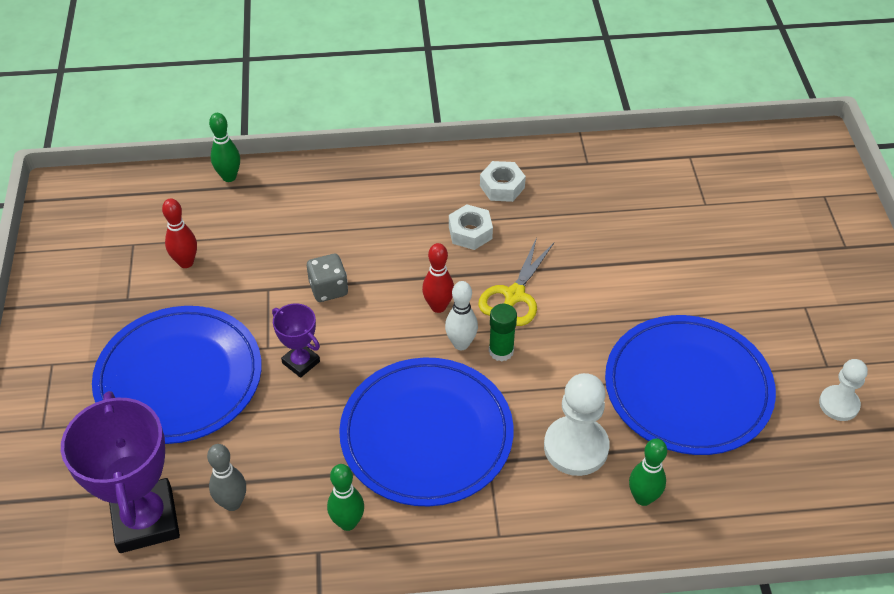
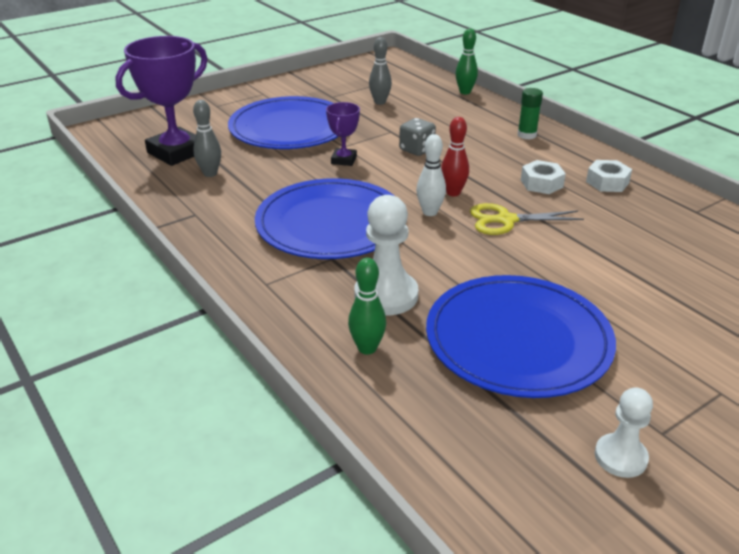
camera: 60 degrees right, 15 degrees down
(186, 262) = (380, 102): red bowling pin -> grey bowling pin
(348, 522) = (227, 217): green bowling pin -> none
(501, 351) = (443, 231): green glue stick -> green glue stick (527, 135)

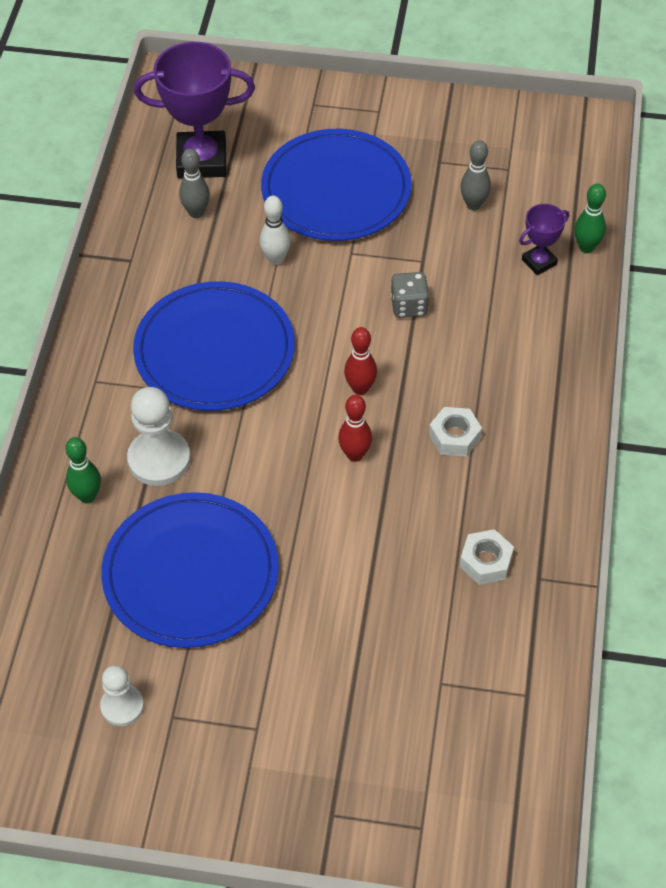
camera: 45 degrees right, 20 degrees up
(344, 160) = (326, 274): purple trophy -> purple trophy (539, 262)
(430, 212) = (308, 397): white bowling pin -> white bowling pin (276, 259)
(505, 220) = (355, 455): yellow scissors -> red bowling pin
(527, 135) = (545, 362): green glue stick -> none
(607, 182) = (517, 482): white nut -> white nut (486, 561)

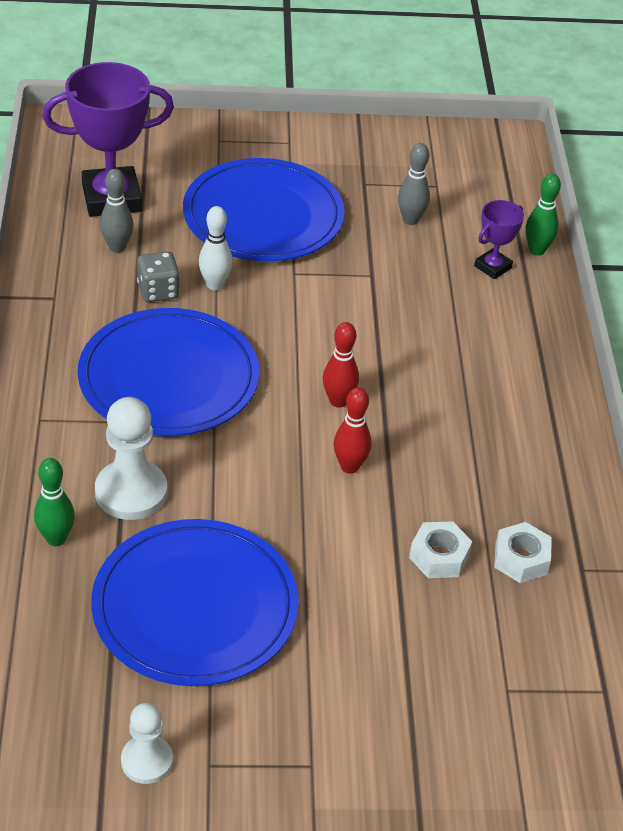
camera: 15 degrees left, 10 degrees down
(409, 306) = (369, 318): grey dice -> grey dice (158, 291)
(454, 436) = (452, 439): white nut -> white nut (439, 556)

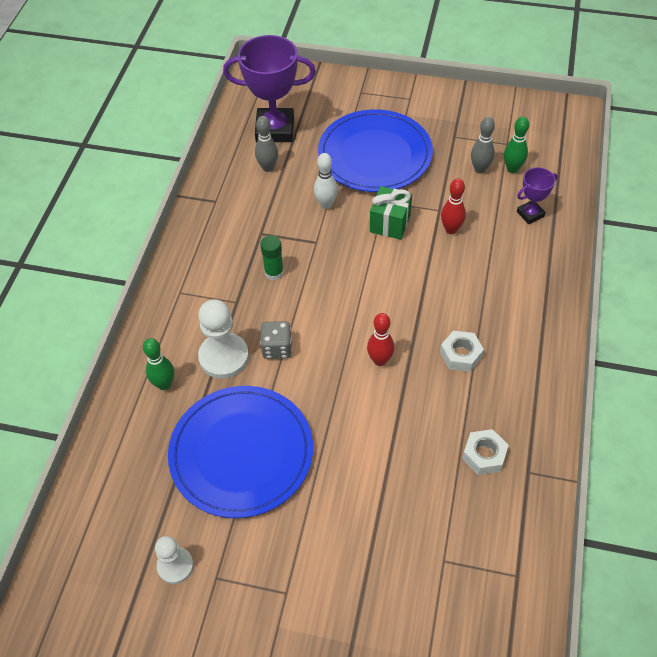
camera: 20 degrees right, 10 degrees up
(158, 291) = (286, 204): grey dice -> grey dice (277, 348)
(169, 378) = (274, 272): blue plate -> green glue stick
(310, 299) = (390, 223): none -> green gift
(338, 401) = (386, 307): red bowling pin -> red bowling pin (451, 229)
(439, 556) = (424, 443): white nut -> white nut (460, 355)
(537, 250) = (567, 204): green bowling pin -> green bowling pin (512, 169)

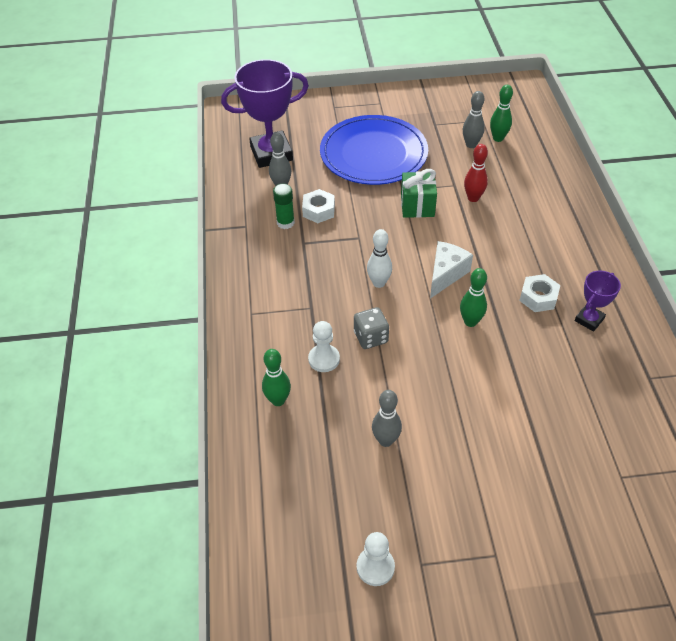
camera: 20 degrees left, 5 degrees down
(224, 357) = (324, 359): white pawn -> white pawn, size x0.62
(241, 453) = (385, 440): blue plate -> grey bowling pin
(274, 272) = (333, 273): green glue stick -> green glue stick (285, 222)
(326, 204) = (351, 204): white bowling pin -> white bowling pin (379, 283)
(380, 360) = (470, 322): red bowling pin -> green bowling pin
(381, 304) = (446, 274): none -> white cheese
(484, 455) = (605, 375): white nut -> white nut (318, 210)
(530, 214) = (532, 170): purple trophy -> purple trophy (589, 320)

